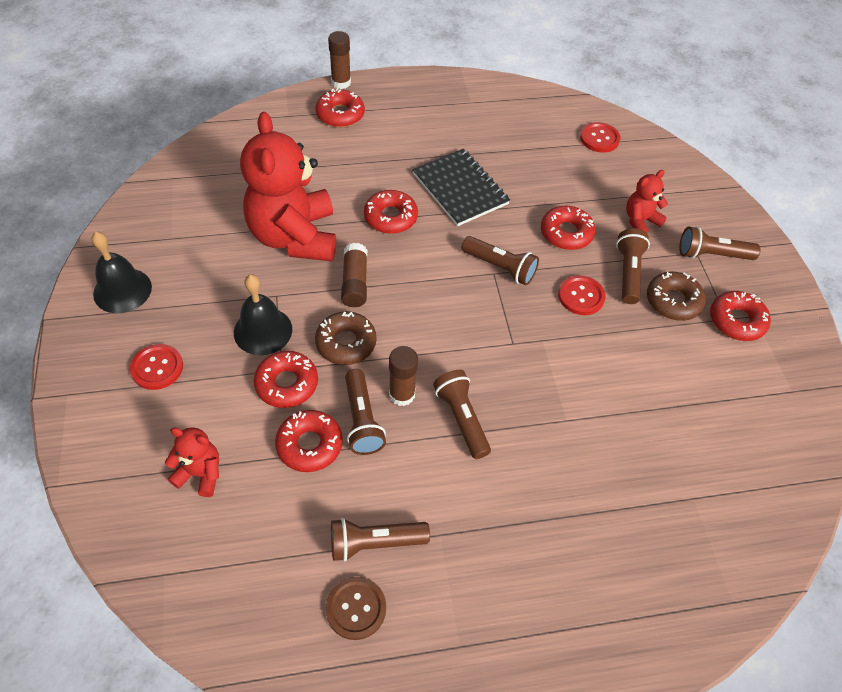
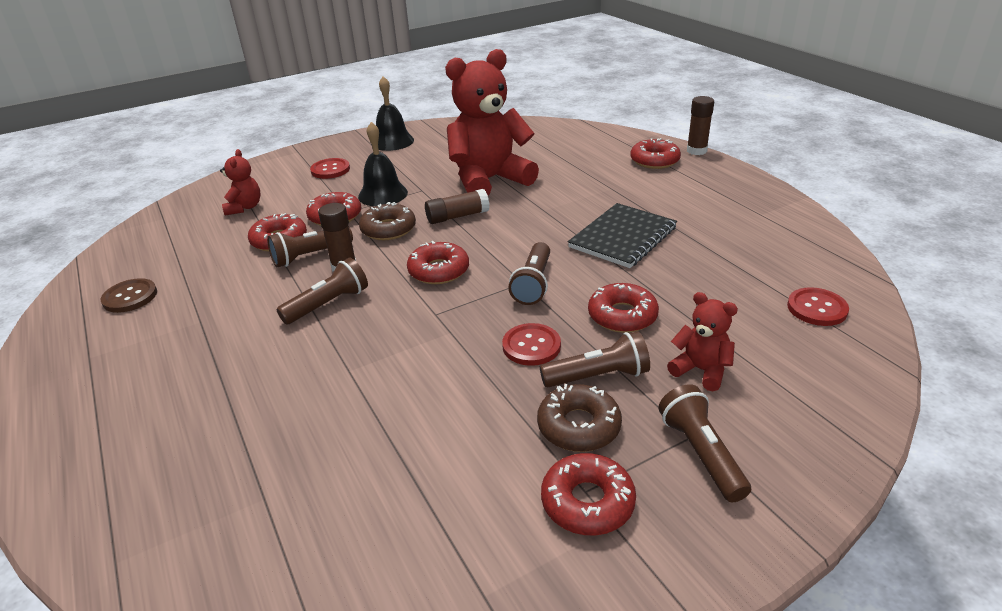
camera: 75 degrees right, 20 degrees down
(374, 543) = (190, 291): brown flashlight -> none
(390, 217) = (549, 213): red donut -> red donut (439, 271)

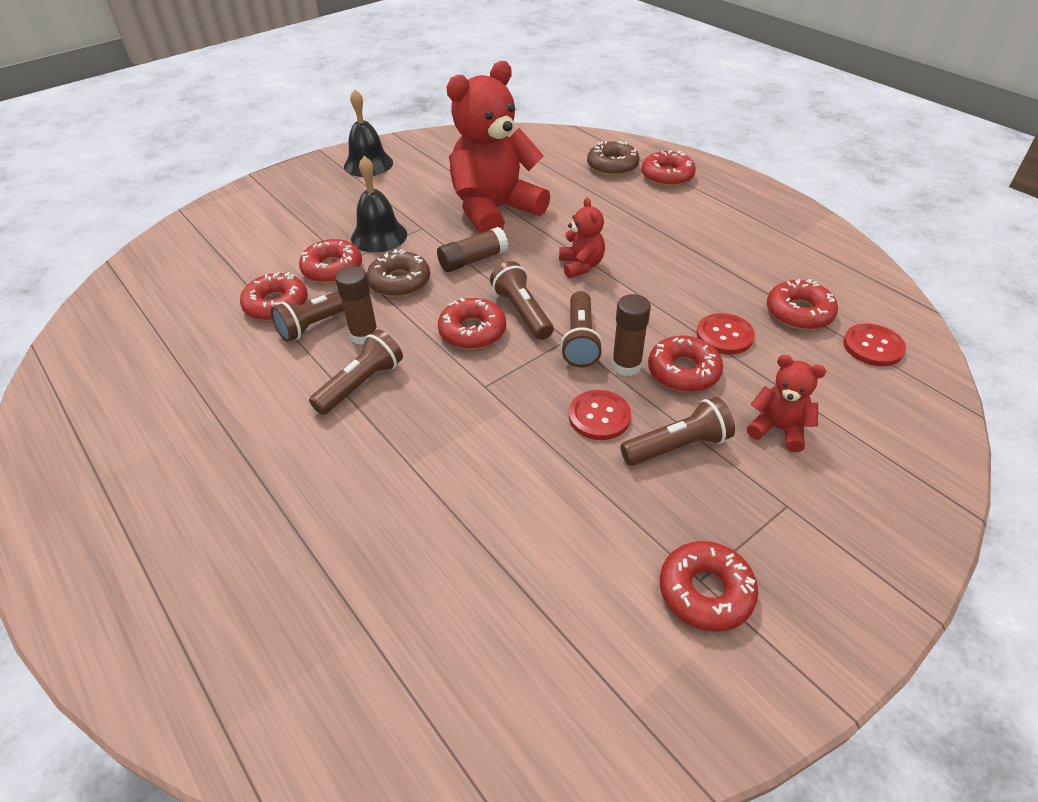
camera: 10 degrees left, 10 degrees up
(130, 297) = (120, 394): brown button -> none
(244, 207) = (220, 263): red teddy bear -> red teddy bear (581, 266)
(330, 170) = (307, 206): red button -> red button (724, 335)
(578, 426) = (674, 506): brown donut -> brown donut (612, 166)
(623, 237) = (659, 275): black notebook -> none
(696, 151) = (708, 161): brown glue stick -> brown glue stick (626, 365)
(700, 453) = (801, 524): brown flashlight -> brown flashlight (522, 312)
(750, 275) = (799, 313): none -> red donut

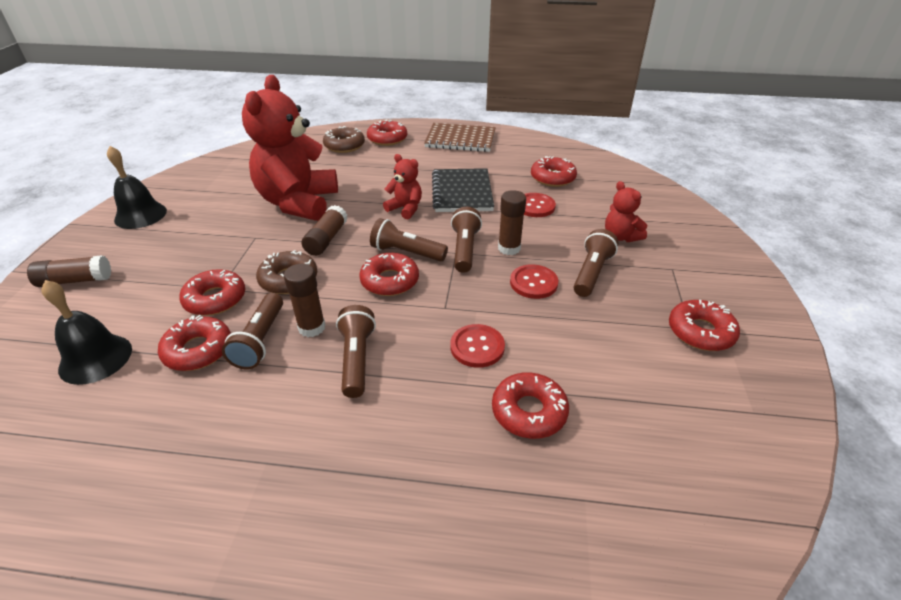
camera: 45 degrees left, 5 degrees down
(271, 202) = (75, 280): none -> brown glue stick
(379, 236) = (225, 258): black bell -> black bell (95, 358)
(580, 340) = (464, 249): brown flashlight -> brown flashlight turned 135 degrees counterclockwise
(663, 276) = (462, 192): none -> black notebook
(683, 371) = (541, 235): red donut -> red donut (529, 411)
(750, 212) = (460, 139): none -> brown notebook
(778, 429) = (620, 237): red teddy bear -> red teddy bear turned 105 degrees counterclockwise
(873, 346) = (604, 177): red button -> red button (477, 347)

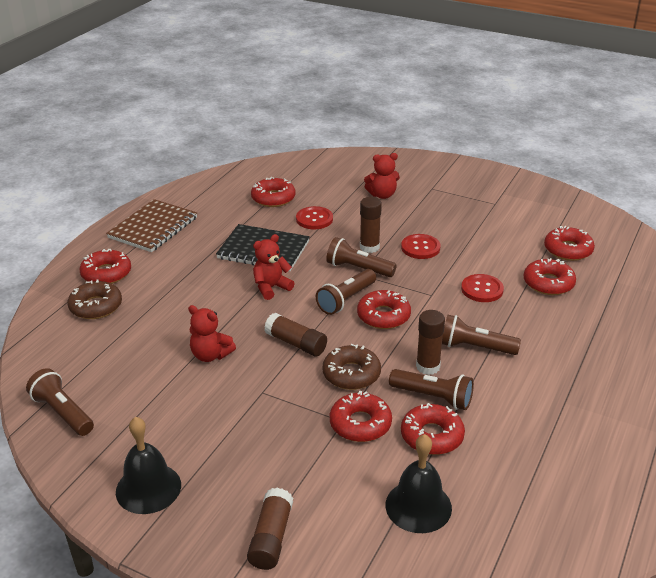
camera: 70 degrees left, 5 degrees down
(298, 203) = (210, 355): red teddy bear -> red teddy bear, size x0.46
(591, 273) = (420, 220): brown flashlight -> brown flashlight (62, 413)
(700, 332) = (500, 201): red donut -> red donut (568, 250)

